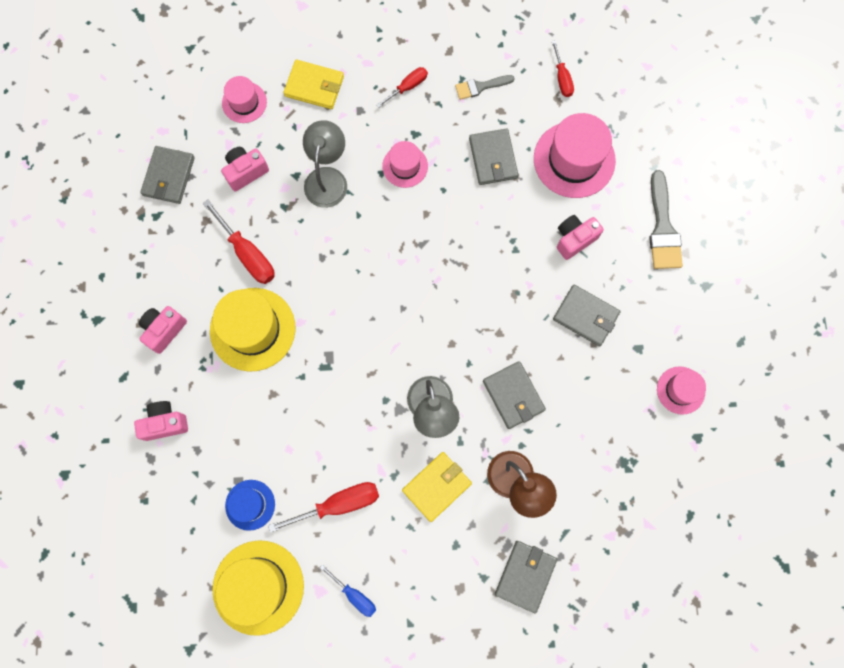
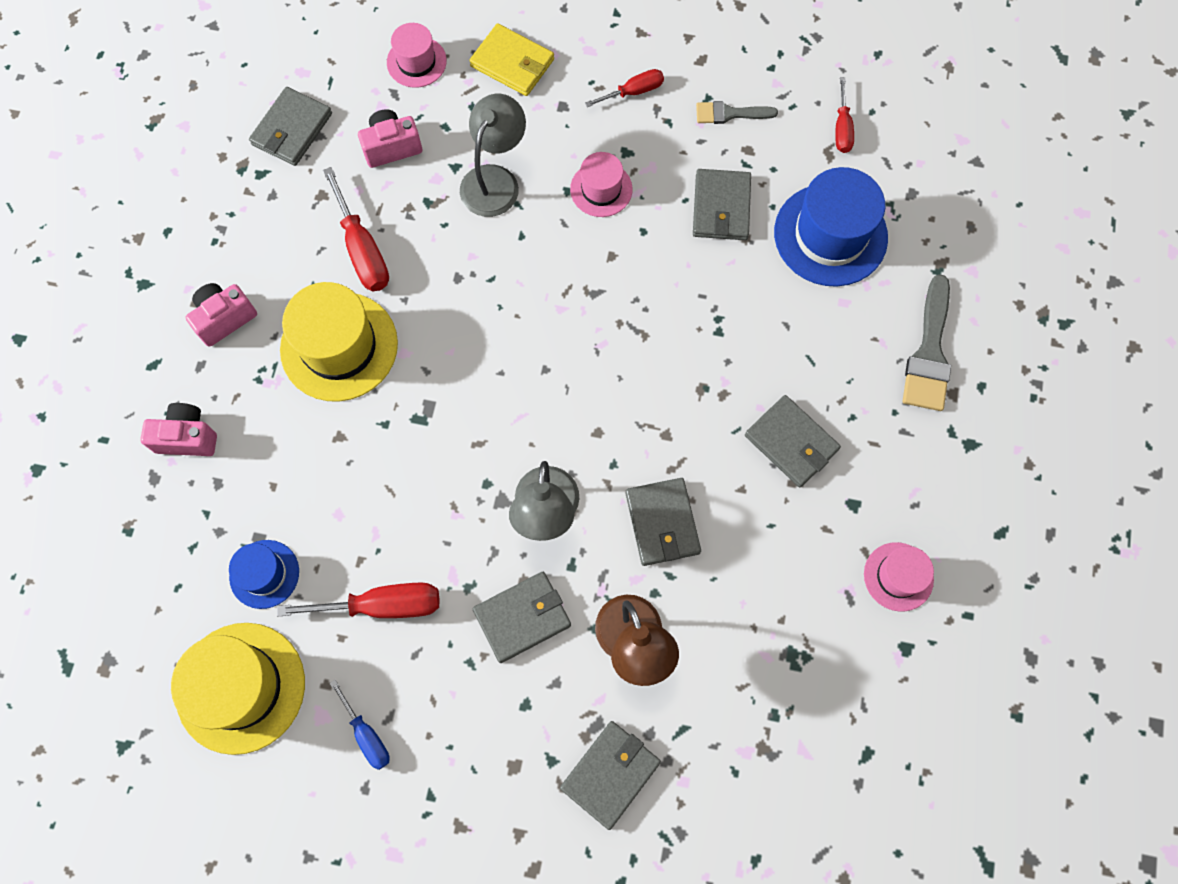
camera: 15 degrees right, 5 degrees down
(436, 486) = (522, 617): yellow wallet -> grey wallet
(574, 159) = (830, 235): pink hat -> blue hat
(574, 239) = (803, 338): pink camera -> none

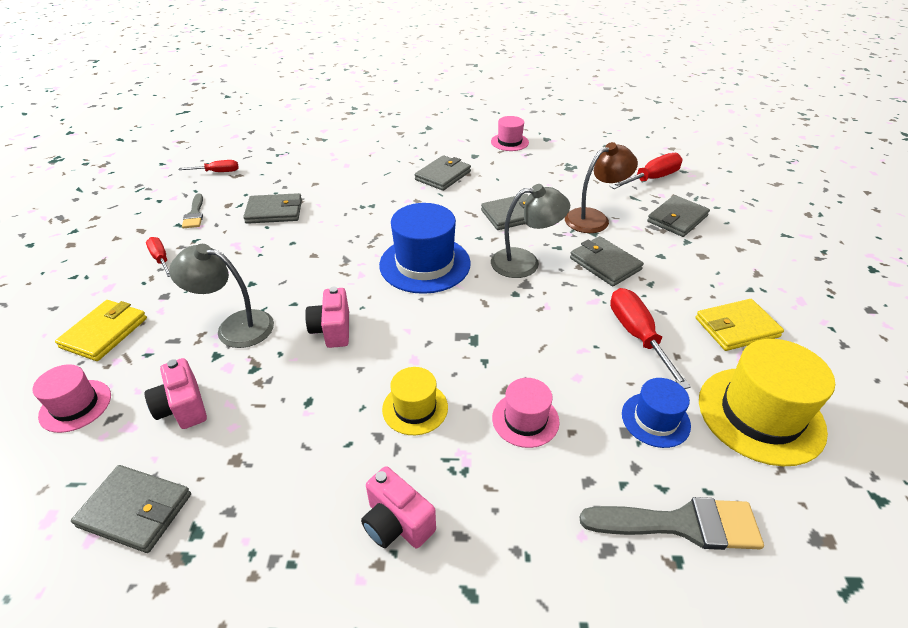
camera: 100 degrees left, 30 degrees down
(187, 437) = (549, 525): pink camera -> pink camera (332, 330)
(339, 346) = (415, 408): yellow hat -> yellow hat, size x0.56
(362, 249) = (305, 410): red screwdriver -> red screwdriver (651, 179)
(366, 735) = (736, 328): blue screwdriver -> yellow wallet
(601, 189) = (252, 266): pink hat -> pink hat (525, 419)
(610, 774) = (677, 219): grey wallet -> grey wallet turned 75 degrees counterclockwise
(830, 235) = (298, 171): blue hat -> blue hat (425, 264)
(929, 353) = (376, 139): grey brush -> grey brush (681, 524)

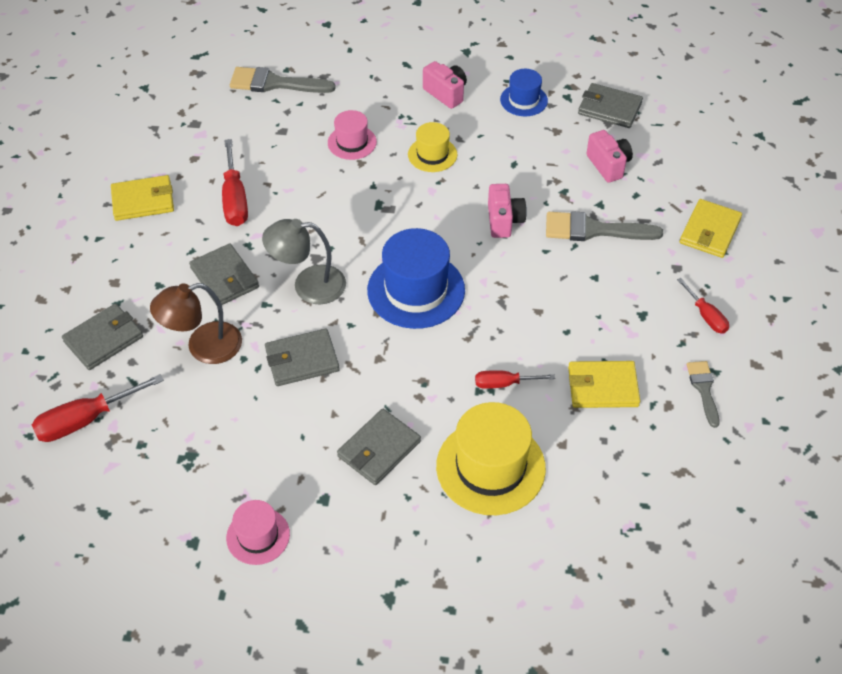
camera: 175 degrees left, 10 degrees up
(75, 405) = (692, 171): pink hat -> none
(217, 172) = (713, 482): red screwdriver -> red screwdriver (504, 384)
(235, 326) = (594, 230): grey lamp -> grey brush
(274, 211) = (602, 387): grey wallet -> yellow wallet
(655, 419) = (257, 137): blue hat -> blue hat (523, 100)
(760, 415) = (179, 135): yellow hat -> yellow hat (490, 467)

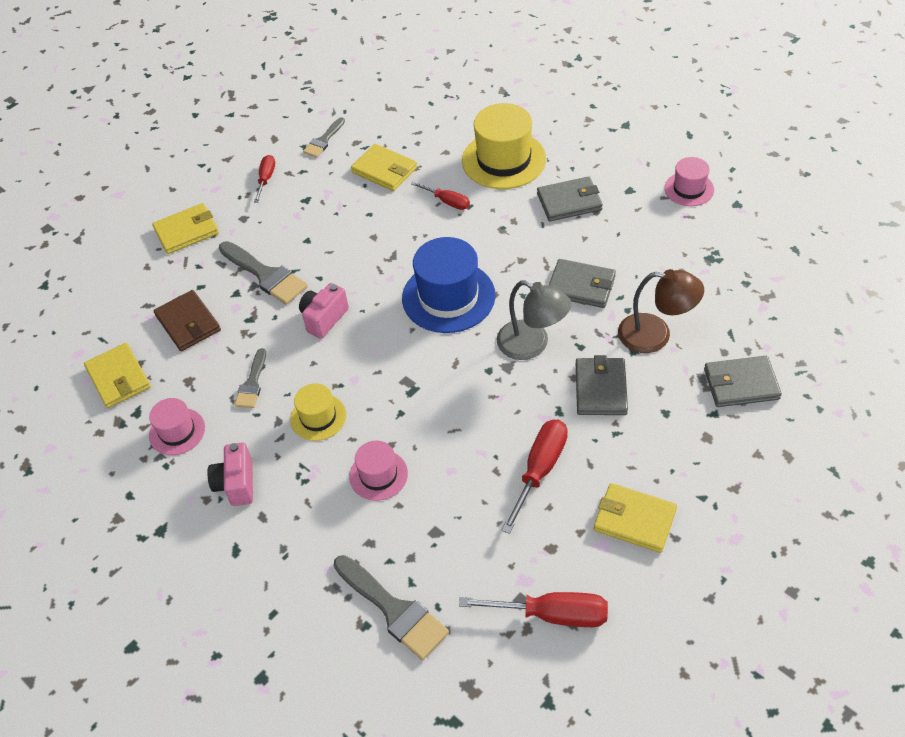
camera: 140 degrees left, 0 degrees up
(86, 420) = (784, 321): red screwdriver -> red screwdriver (552, 614)
(507, 151) = (252, 383): none -> grey brush
(523, 100) = (177, 431): blue hat -> pink hat
(608, 165) = (188, 323): pink camera -> brown wallet
(609, 108) = (118, 378): grey wallet -> yellow wallet

